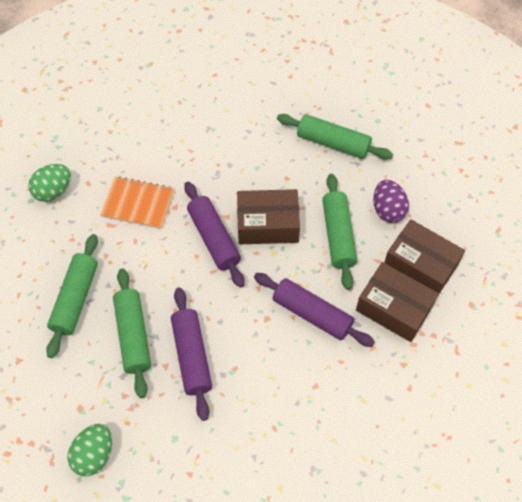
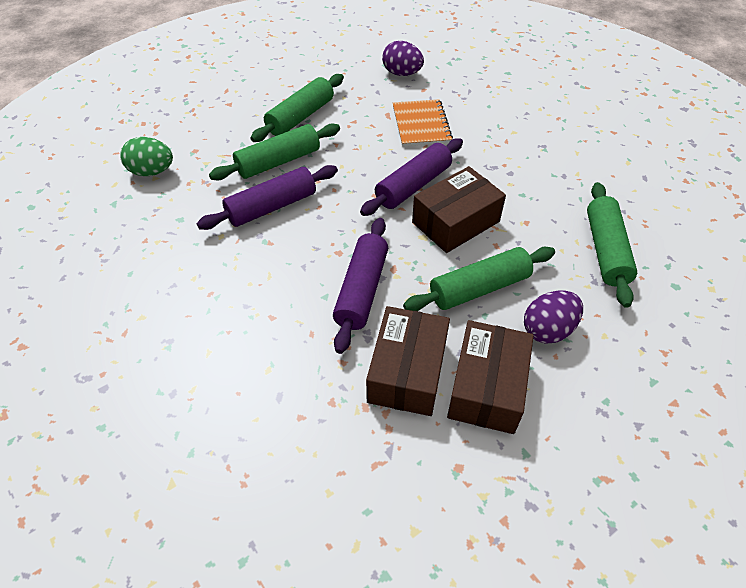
camera: 70 degrees right, 10 degrees down
(53, 191) = (402, 73): green egg -> purple egg
(76, 299) = (300, 117): green rolling pin -> green rolling pin turned 45 degrees counterclockwise
(267, 224) = (456, 222): brown box -> brown box turned 75 degrees clockwise

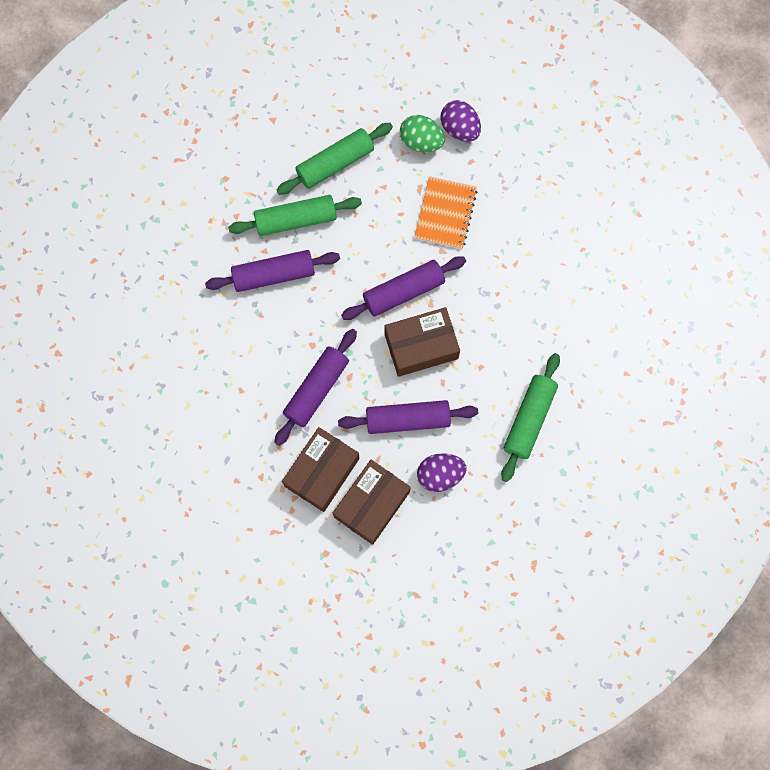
camera: 20 degrees right, 25 degrees up
(152, 172) = (182, 195): green egg -> green egg (421, 141)
(479, 288) = (407, 420): green rolling pin -> purple rolling pin

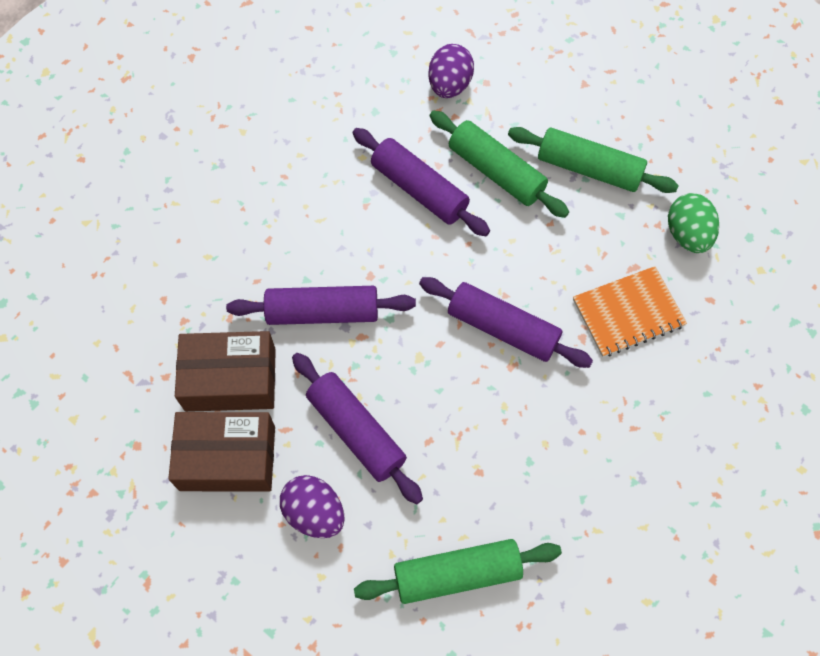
camera: 55 degrees right, 10 degrees down
(421, 346) = (454, 389): brown box -> none
(460, 128) = (737, 263): purple egg -> purple egg (449, 85)

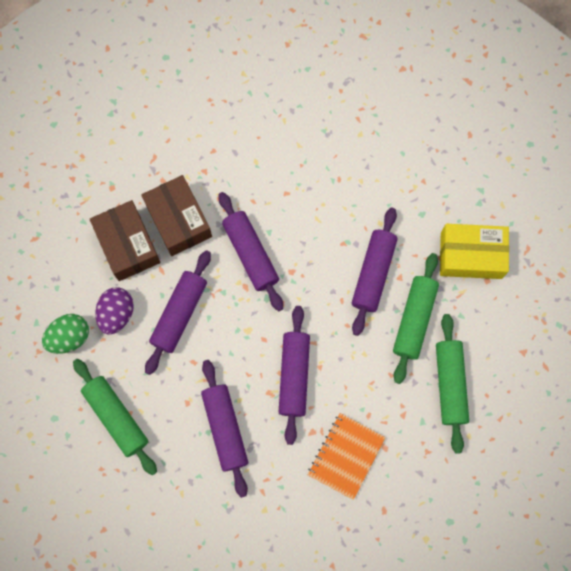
camera: 65 degrees right, 10 degrees up
(449, 85) = (471, 255): purple egg -> yellow box
(534, 438) = (225, 428): none -> purple rolling pin
(628, 313) = (346, 456): orange notebook -> orange notebook turned 75 degrees clockwise
(687, 234) = (429, 475): green egg -> green egg (69, 337)

